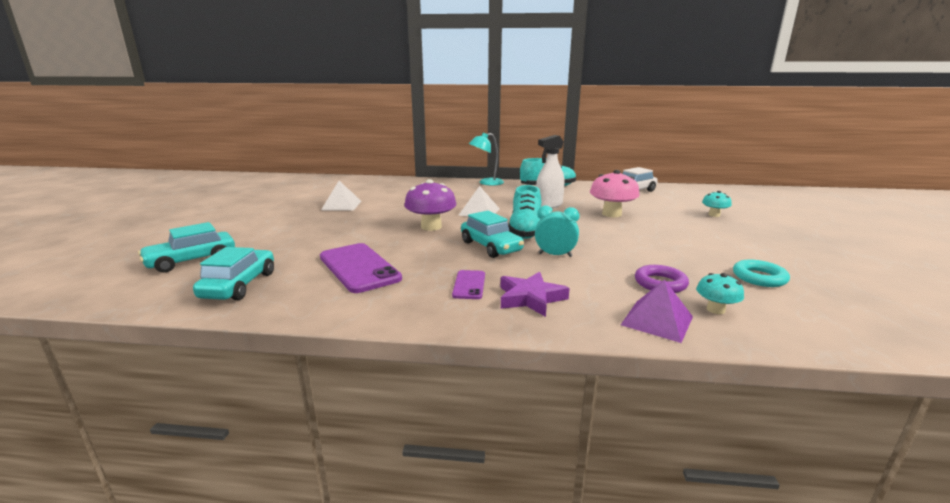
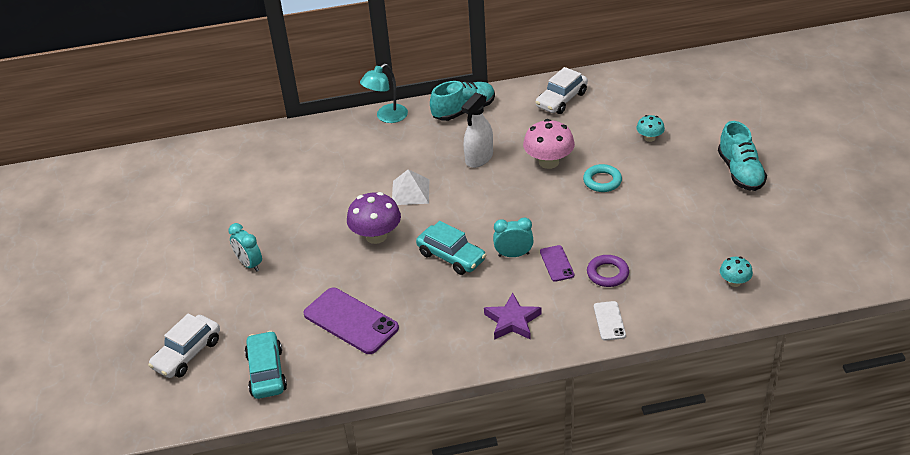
camera: 15 degrees left, 20 degrees up
(191, 260) = (187, 354): turquoise car -> white car
(312, 224) = (249, 264): none -> turquoise clock
(341, 205) = (249, 216): white pyramid -> none
(469, 285) = (457, 318): purple phone -> purple phone (556, 263)
(525, 231) = (473, 219): turquoise shoe -> turquoise shoe (740, 172)
(657, 320) = (609, 321): purple pyramid -> white phone
(715, 309) = (649, 296): turquoise mushroom -> turquoise mushroom (734, 282)
(759, 277) = (683, 244): turquoise ring -> turquoise ring (602, 181)

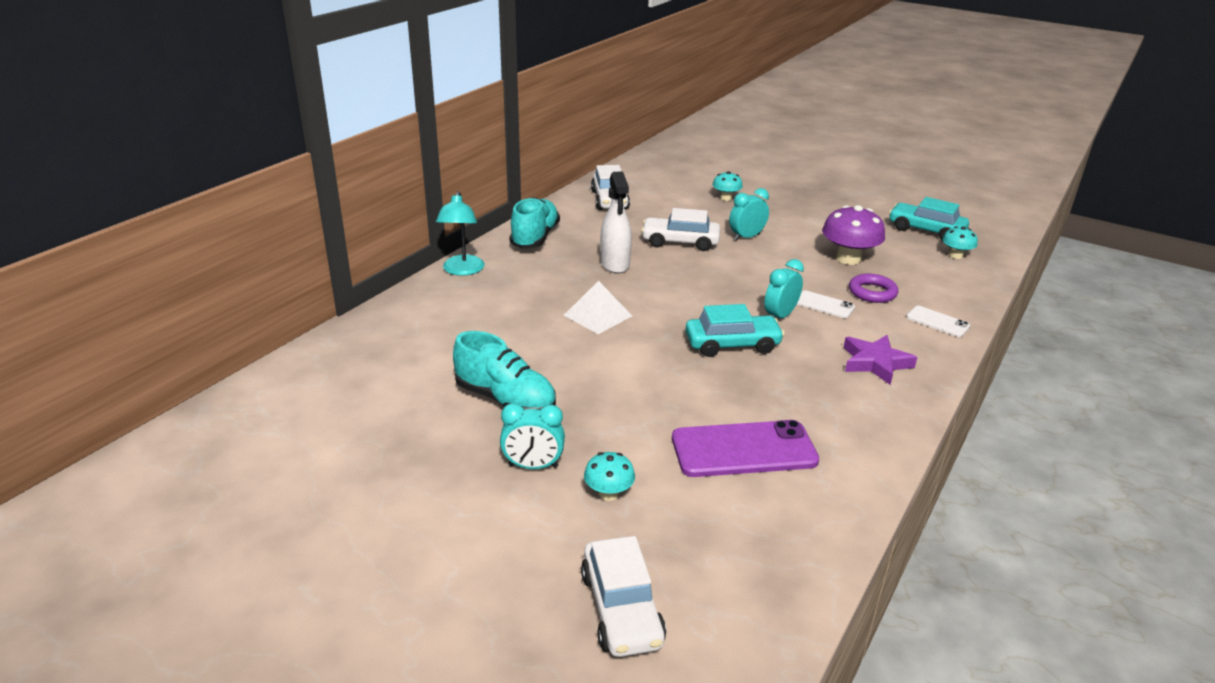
camera: 50 degrees left, 10 degrees down
(258, 300) = (608, 493): none -> turquoise mushroom
(266, 372) = (750, 557): turquoise car -> turquoise car (926, 230)
(376, 236) = (630, 365): purple mushroom -> purple mushroom (848, 259)
(548, 162) = (680, 242): pink mushroom -> white car
(556, 263) = (824, 305): purple phone -> white phone
(602, 181) = (746, 237): turquoise ring -> turquoise clock
(740, 172) = (826, 193): turquoise shoe -> turquoise shoe (505, 399)

